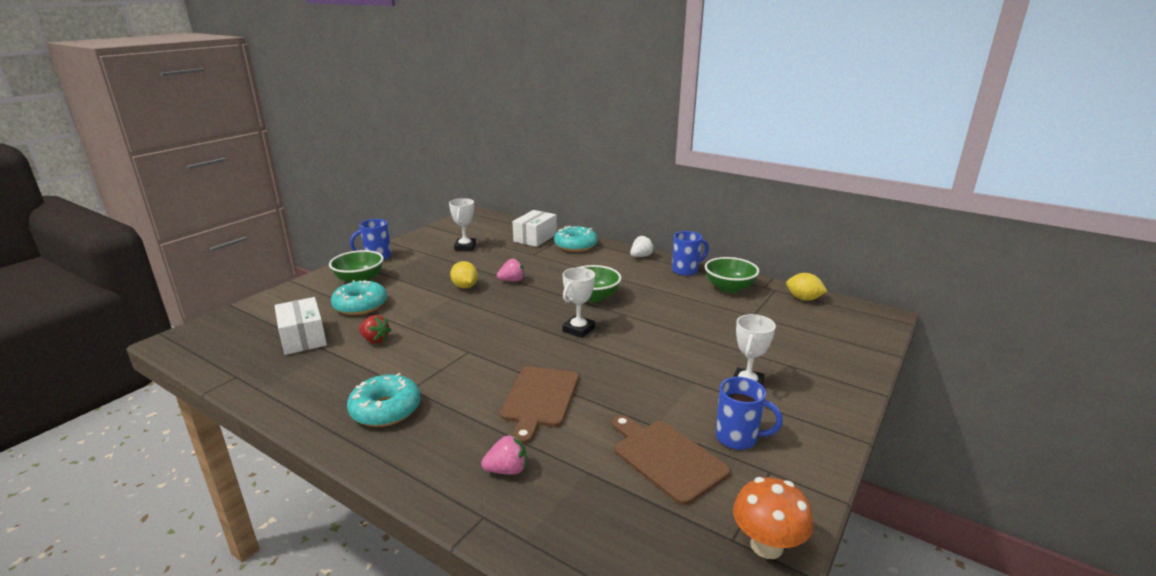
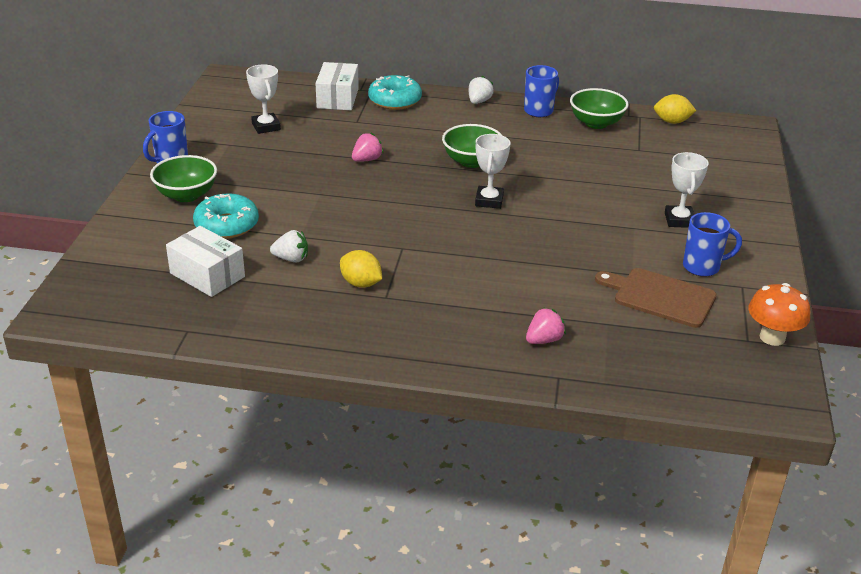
camera: 25 degrees left, 10 degrees up
(375, 340) = (291, 259): red strawberry -> white strawberry
(385, 409) = (383, 321): turquoise donut -> none
(465, 286) = (321, 177): yellow lemon -> yellow lemon (361, 283)
(540, 399) = (515, 276): brown cutting board -> none

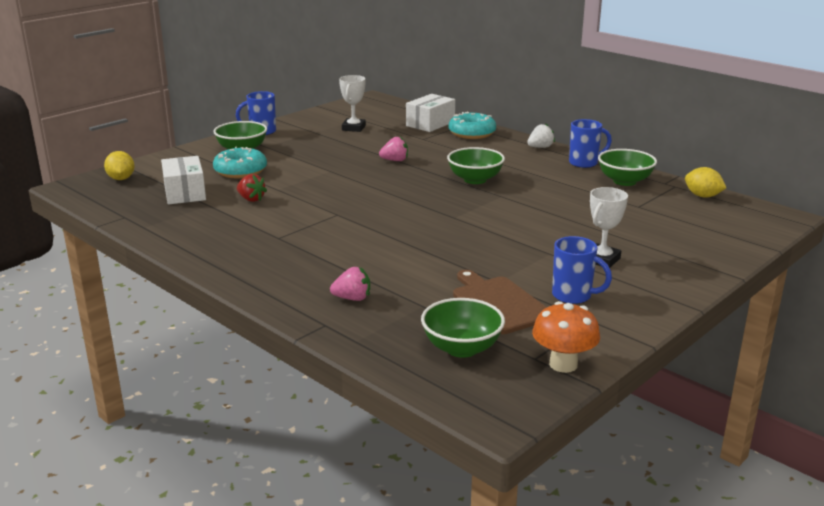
camera: 35 degrees right, 10 degrees down
(291, 259) = (251, 199): white strawberry -> red strawberry
(361, 283) = (274, 225): yellow lemon -> yellow lemon (121, 179)
(489, 200) = (450, 205): white trophy -> none
(688, 354) = (462, 348): none -> green bowl

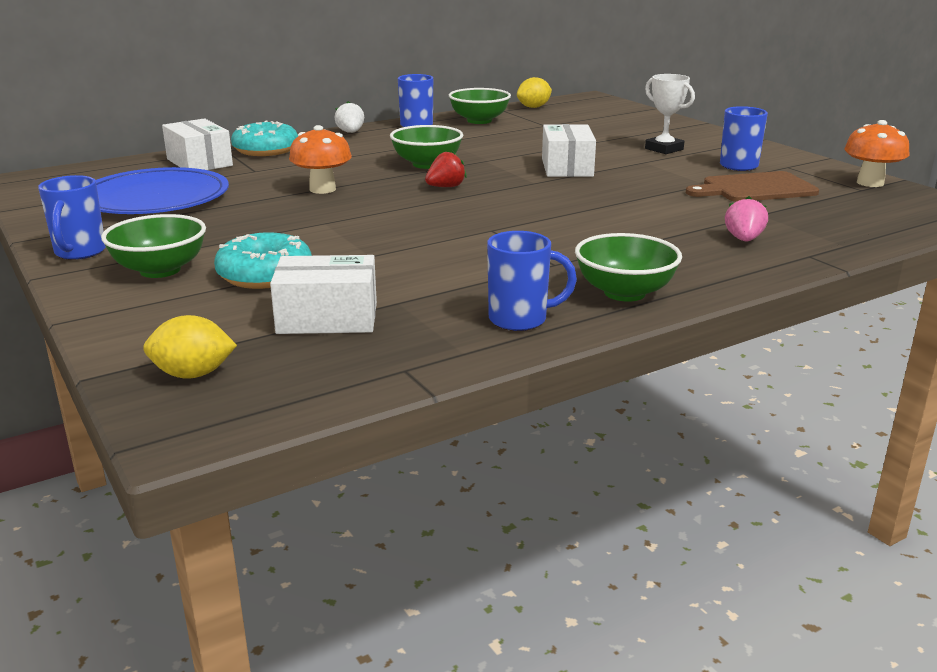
camera: 75 degrees left, 0 degrees up
(187, 236) = (520, 320): none -> blue mug
(251, 199) = (398, 273): red strawberry -> red strawberry (445, 187)
(353, 128) = (155, 198): white trophy -> blue plate
(395, 160) = (322, 189): pink strawberry -> orange mushroom
(462, 348) = (850, 209): green bowl -> green bowl (624, 293)
(504, 225) = (567, 167): none -> white box

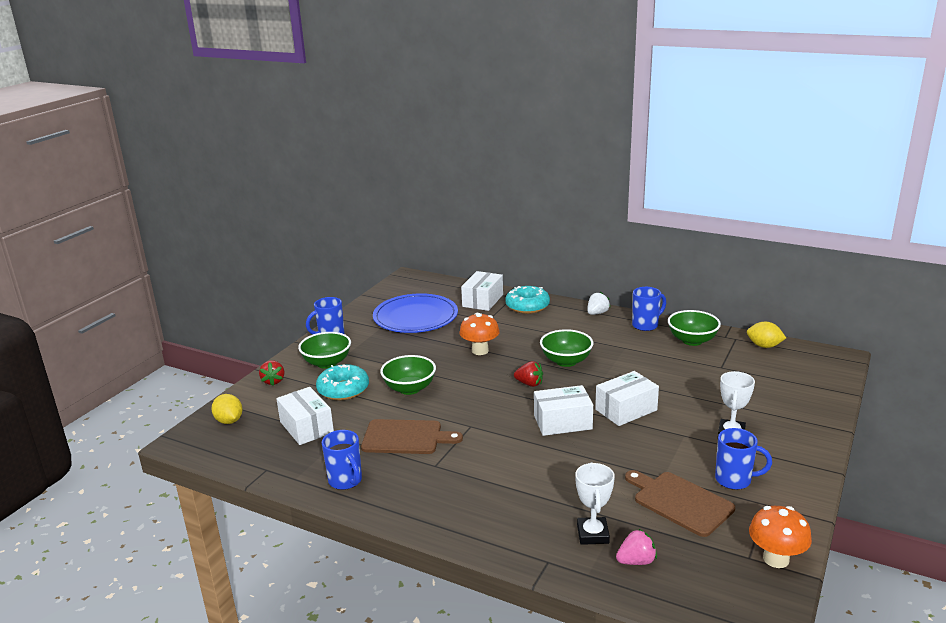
camera: 60 degrees right, 0 degrees up
(131, 316) = (273, 381): none -> red strawberry
(463, 265) = (405, 437): none -> brown cutting board
(551, 193) = (562, 422): none -> white box
(624, 293) = (411, 503): green bowl -> green bowl (409, 388)
(743, 239) = (551, 525): pink strawberry -> pink strawberry (636, 561)
(777, 228) = (593, 534): none -> white trophy

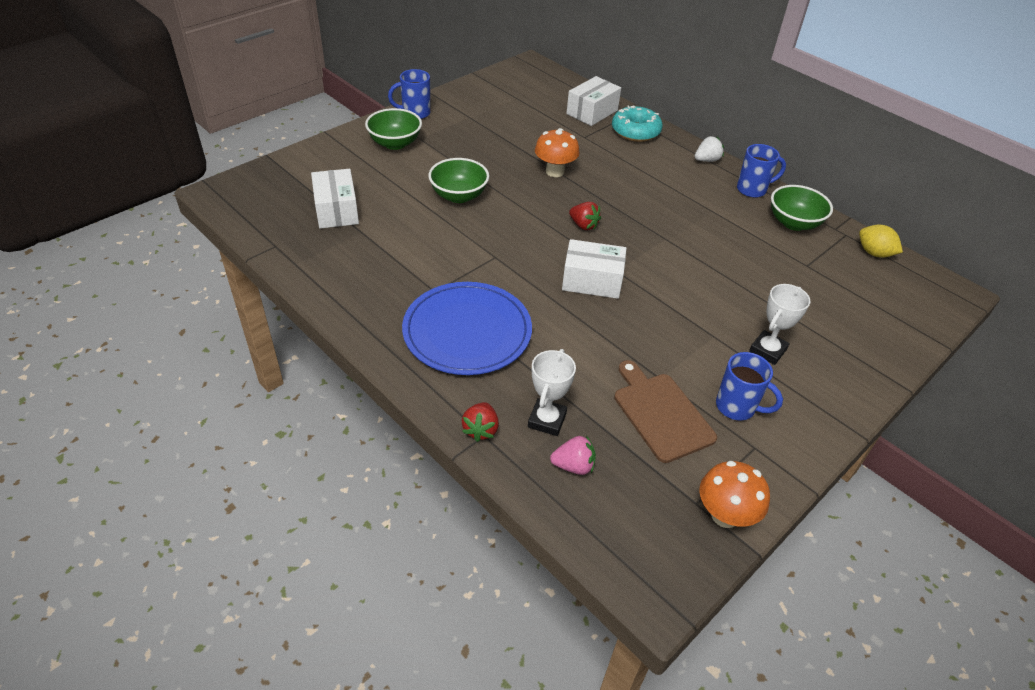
camera: 15 degrees right, 20 degrees up
(229, 421) = (270, 182): yellow lemon -> none
(273, 381) = (333, 150): red strawberry -> red strawberry (481, 430)
(343, 390) = (394, 178): turquoise donut -> none
(346, 481) = (340, 282): blue mug -> none
(405, 437) = (424, 250): brown cutting board -> none
(415, 317) = (511, 113): blue plate -> blue plate (467, 331)
(566, 361) = (638, 209): green bowl -> none
(626, 410) = (668, 286): white box -> none

